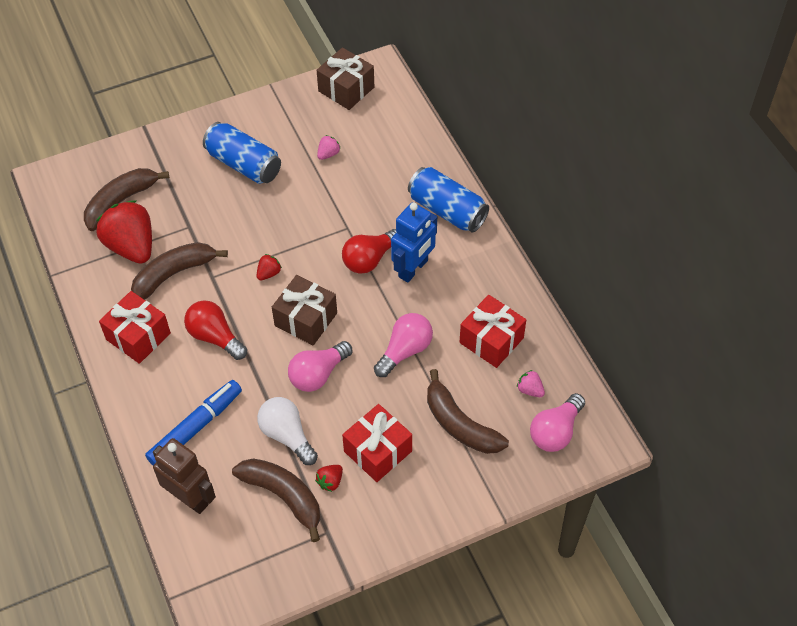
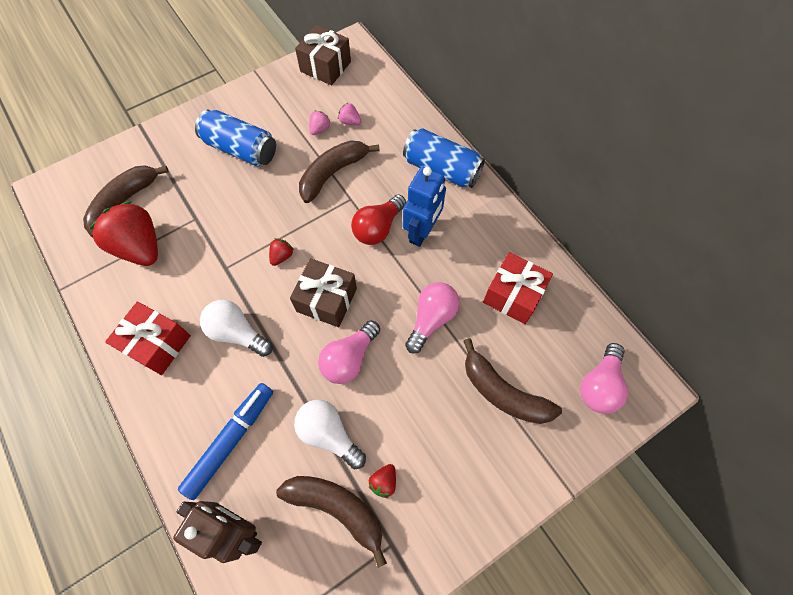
camera: 10 degrees left, 10 degrees up
(173, 274) = (186, 271): brown banana -> brown banana (333, 173)
(215, 337) = (237, 333): red light bulb -> white light bulb
(378, 451) = (426, 437): red gift -> none
(530, 390) = (563, 343): pink strawberry -> pink strawberry (350, 122)

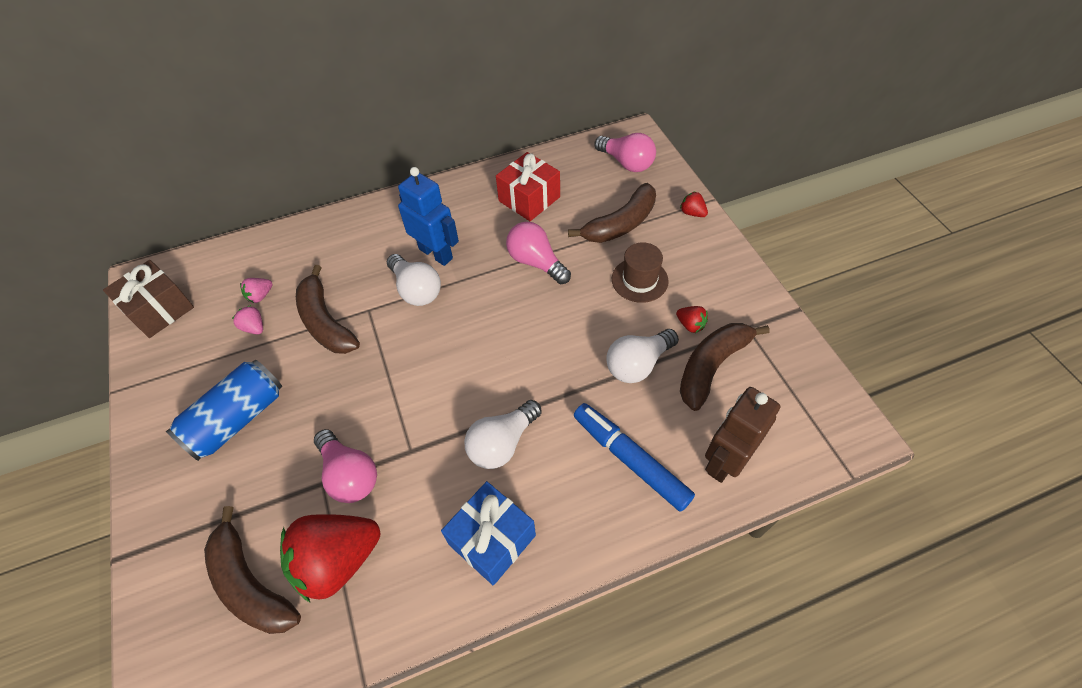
camera: 75 degrees left, 10 degrees down
(157, 344) = (492, 539): red gift -> blue gift
(282, 256) = (417, 386): red strawberry -> red strawberry (692, 213)
(326, 300) = (488, 348): brown gift -> none
(349, 358) = (561, 336): pink light bulb -> pink light bulb (349, 475)
(378, 228) = (416, 290): red light bulb -> white light bulb
(431, 422) = (639, 280): none -> brown hat
(441, 169) = (367, 225): blue can -> none

